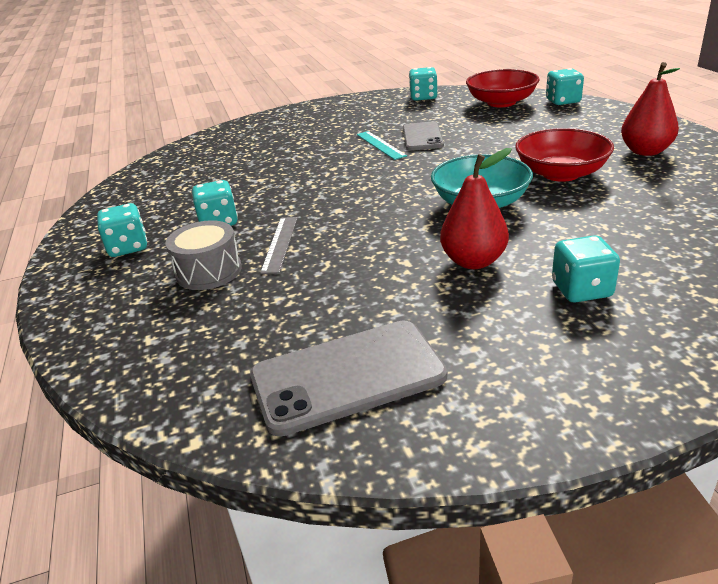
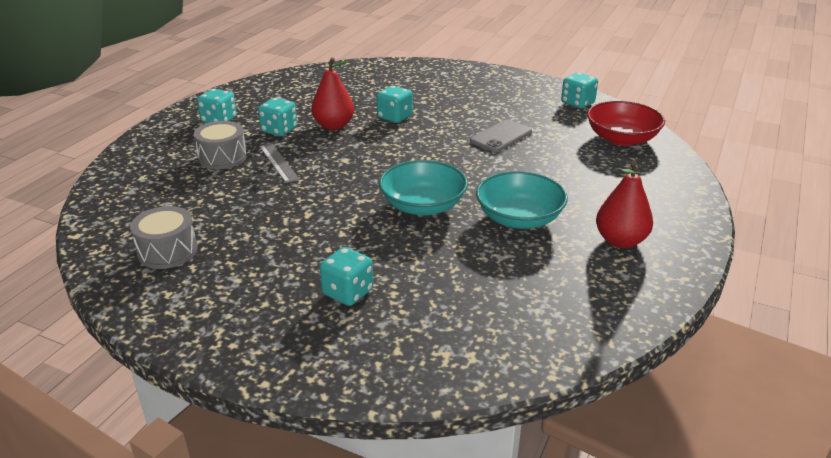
camera: 40 degrees right, 0 degrees up
(280, 244) = (278, 162): grey ruler -> grey ruler turned 75 degrees counterclockwise
(347, 376) = (168, 251): grey phone -> grey drum
(380, 145) = (462, 127): turquoise ruler -> none
(473, 261) = (337, 237): red pear -> red pear (334, 126)
(561, 173) = (519, 218): red bowl -> turquoise bowl
(563, 101) = (672, 164): turquoise dice -> turquoise dice (394, 117)

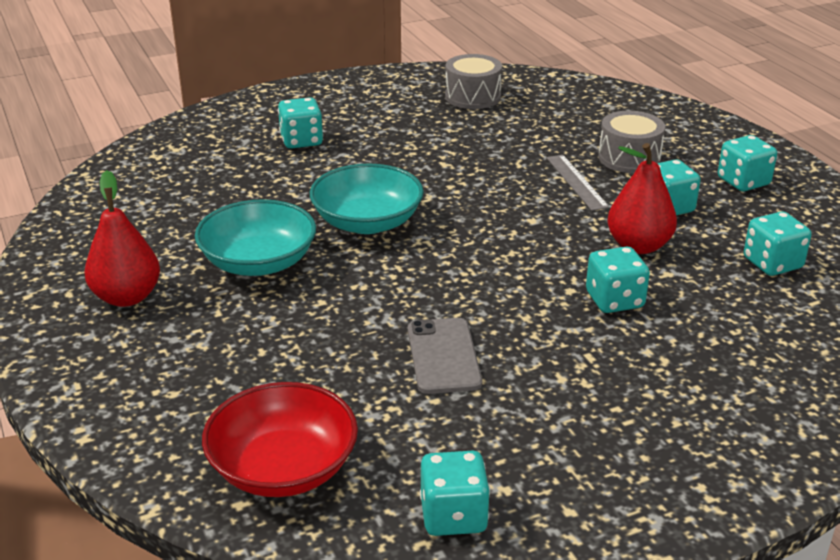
camera: 130 degrees right, 0 degrees up
(278, 162) = (576, 182): grey ruler -> grey ruler turned 60 degrees clockwise
(307, 96) = (772, 263): none -> turquoise dice

